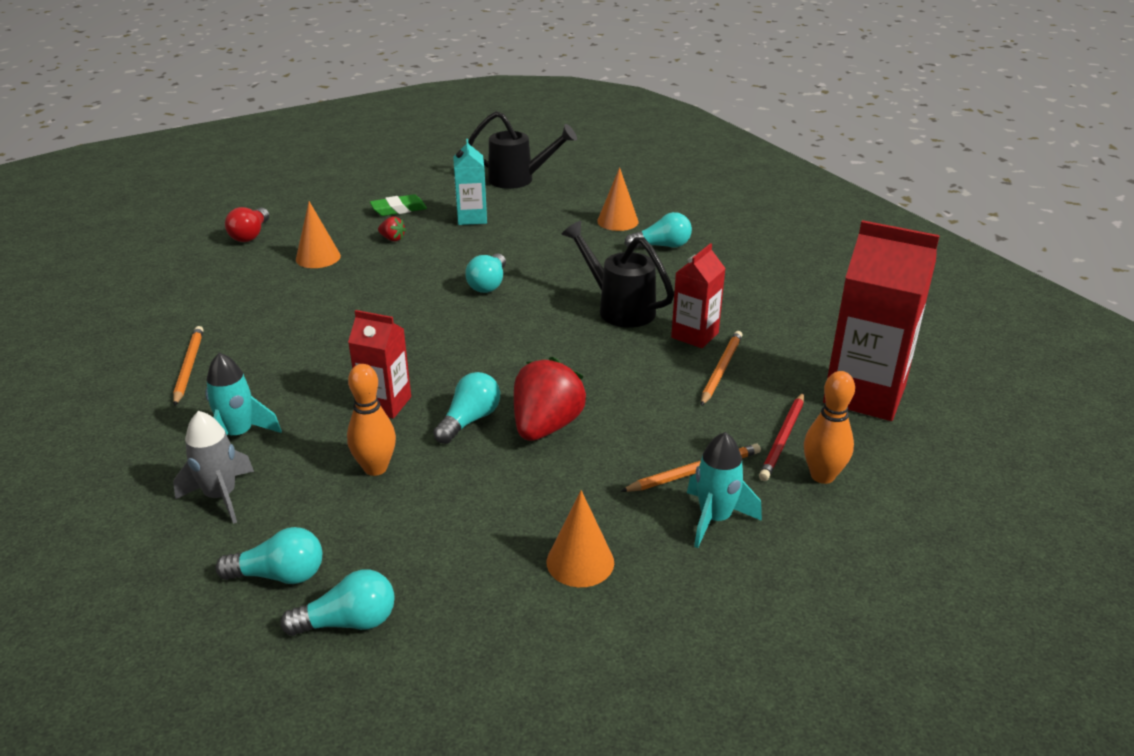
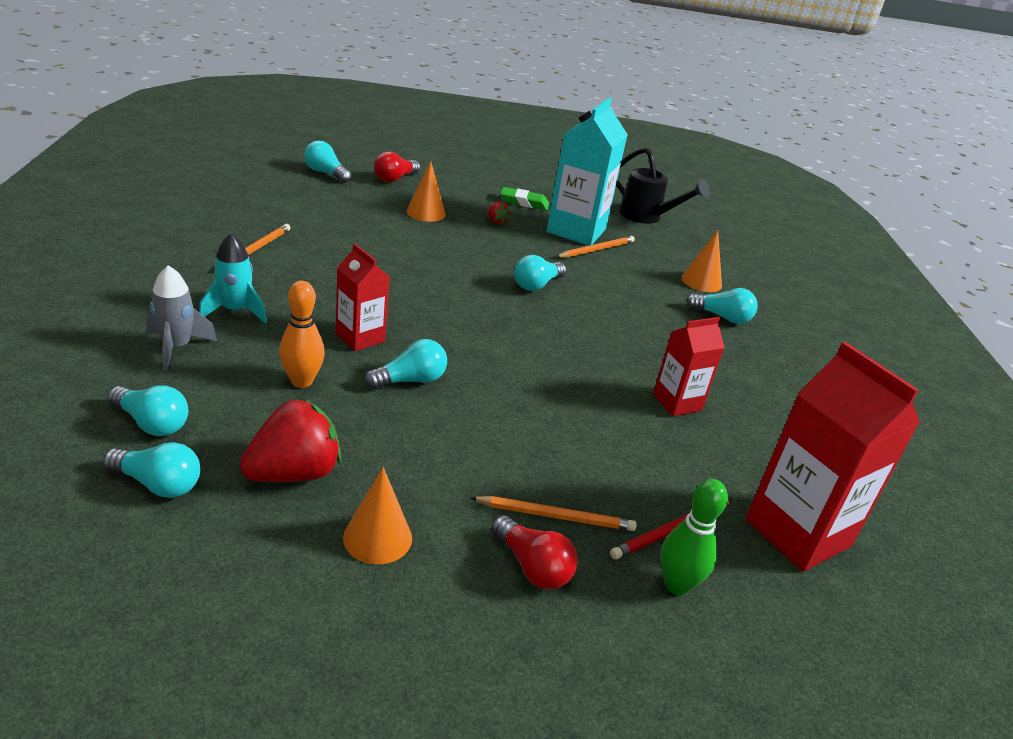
camera: 25 degrees right, 0 degrees up
(173, 258) = (325, 173): none -> turquoise light bulb
(472, 218) = (576, 230): turquoise carton -> turquoise carton, size x1.76
(546, 426) = (466, 415): red strawberry -> red strawberry (294, 473)
(618, 308) = (629, 350): black watering can -> none
(715, 519) = (532, 567): turquoise rocket -> red light bulb
(721, 369) = (672, 442): orange pencil -> orange pencil (596, 250)
(822, 476) = (676, 584): orange bowling pin -> green bowling pin

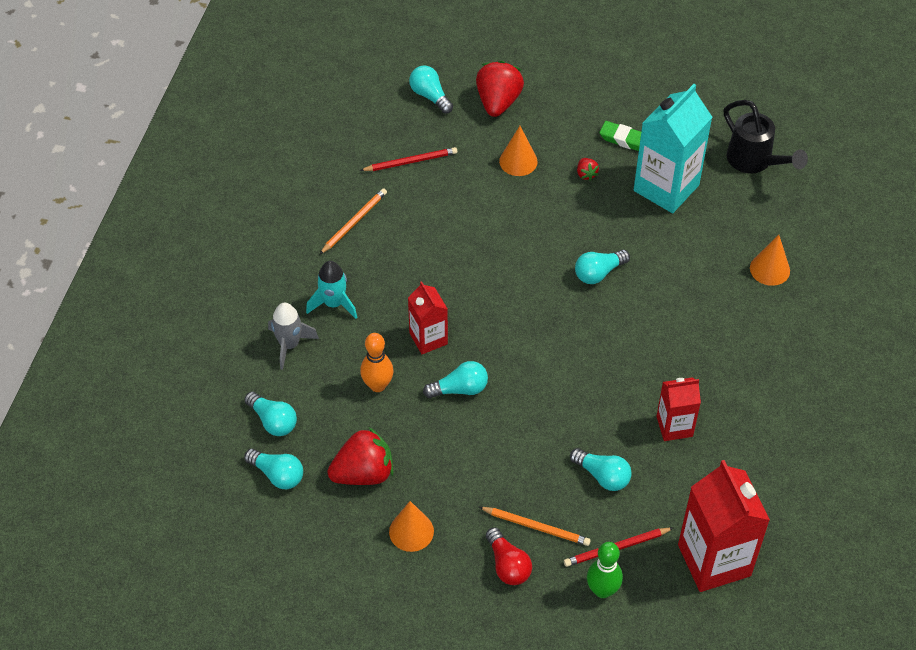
camera: 20 degrees right, 20 degrees up
(313, 211) = (411, 161): none -> red pencil
(395, 178) = (498, 102): red light bulb -> red strawberry
(596, 250) = (677, 219): orange pencil -> none
(722, 317) = (767, 322): turquoise light bulb -> turquoise light bulb (602, 476)

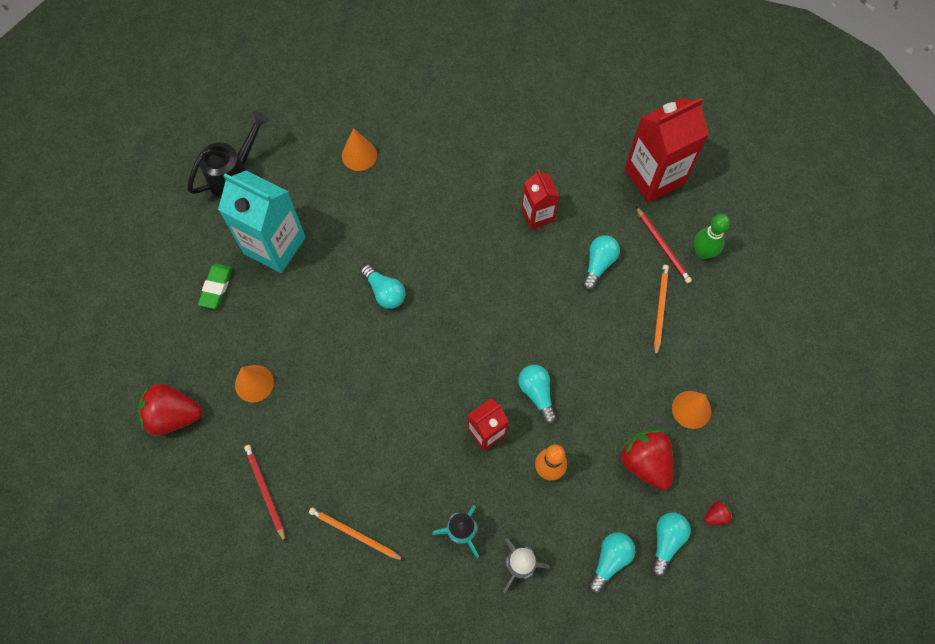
camera: 100 degrees left, 15 degrees up
(430, 96) = (169, 488): turquoise light bulb -> none
(507, 565) = (701, 326): red light bulb -> none
(586, 174) = (265, 317): red strawberry -> red strawberry (716, 516)

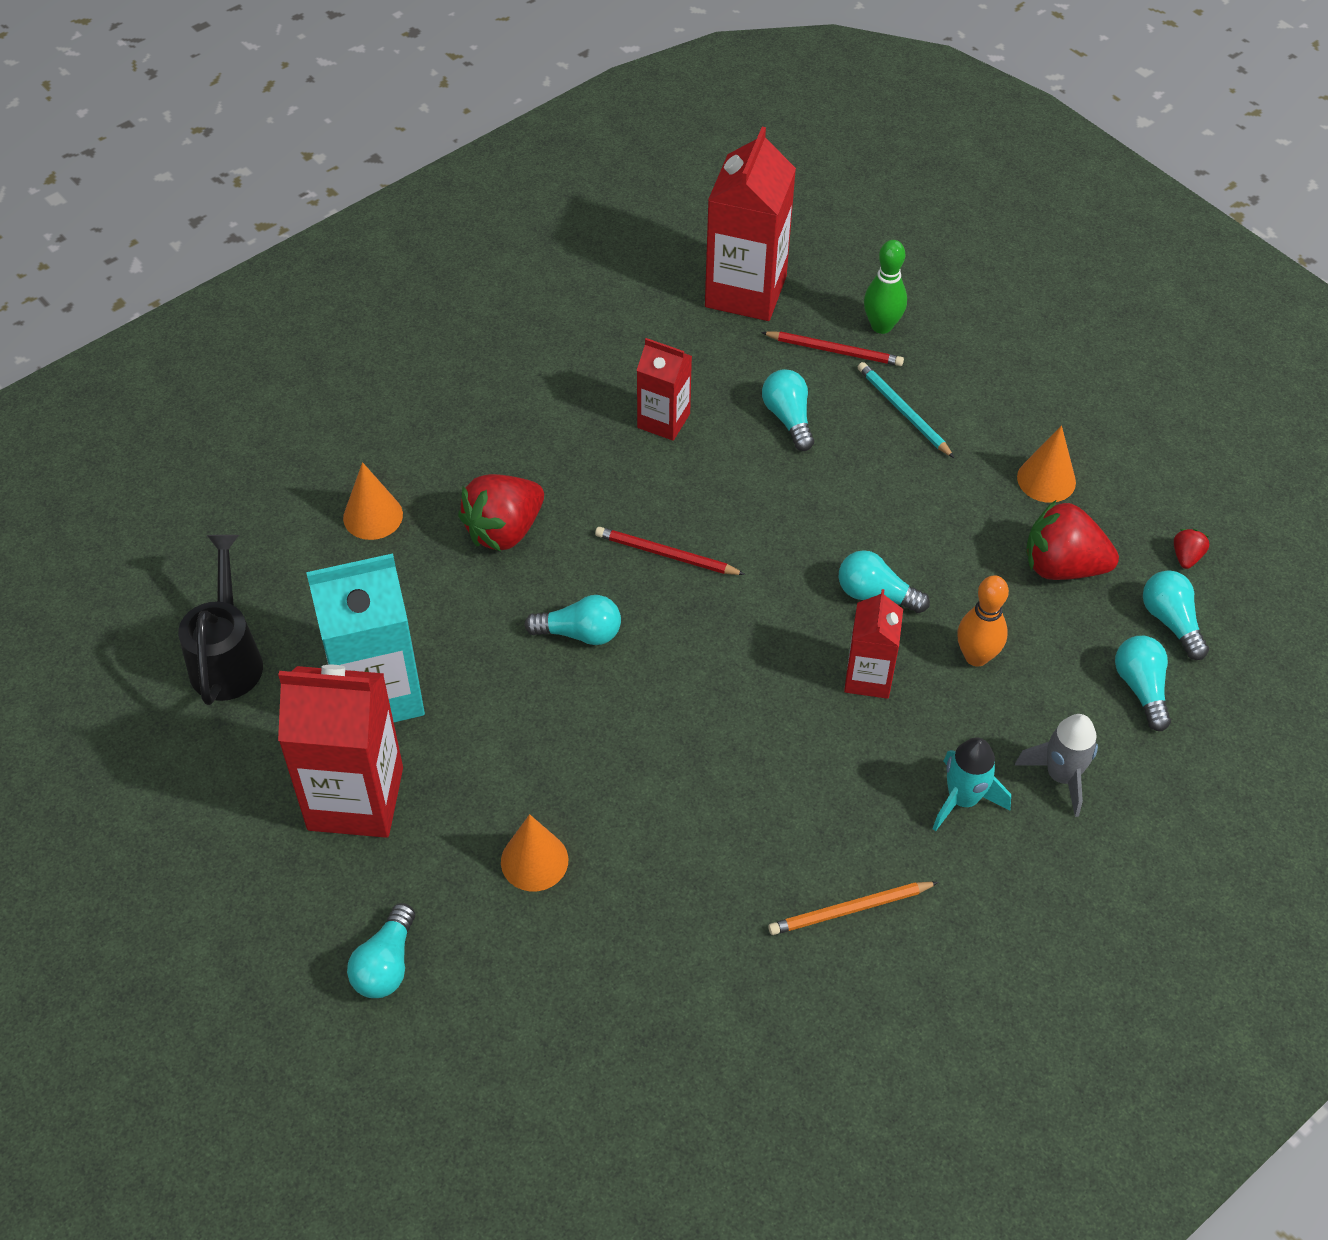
camera: 45 degrees left, 15 degrees down
(153, 374) = (386, 964): none -> turquoise light bulb
(173, 415) = (471, 986): red strawberry -> red strawberry (504, 530)
(216, 287) = (355, 798): green eraser -> red carton
(265, 491) = (690, 962): red pencil -> red pencil (666, 554)
(660, 309) = (903, 411): orange pencil -> turquoise pencil

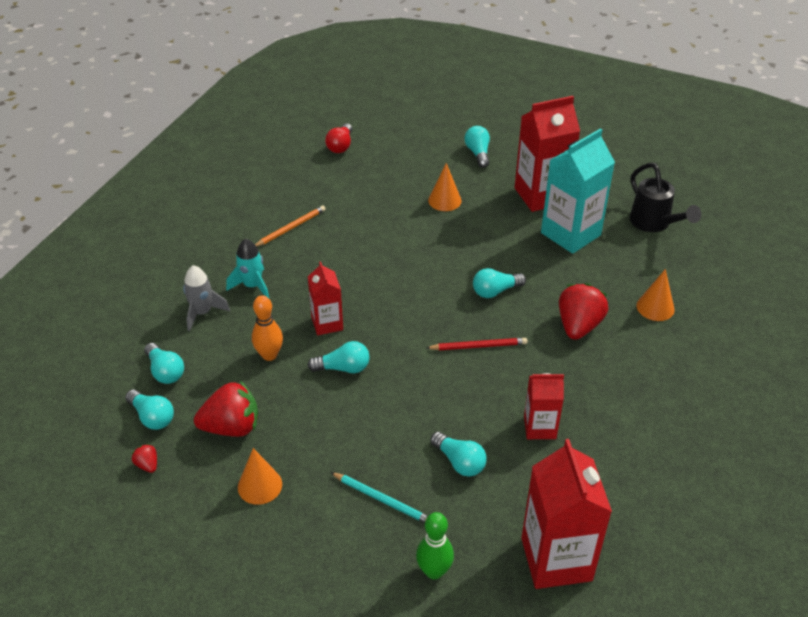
camera: 155 degrees right, 10 degrees down
(650, 1119) = (340, 146): none -> red light bulb
(835, 351) = (458, 532): red pencil -> none
(1186, 557) = (147, 465): red strawberry -> red strawberry turned 150 degrees clockwise

